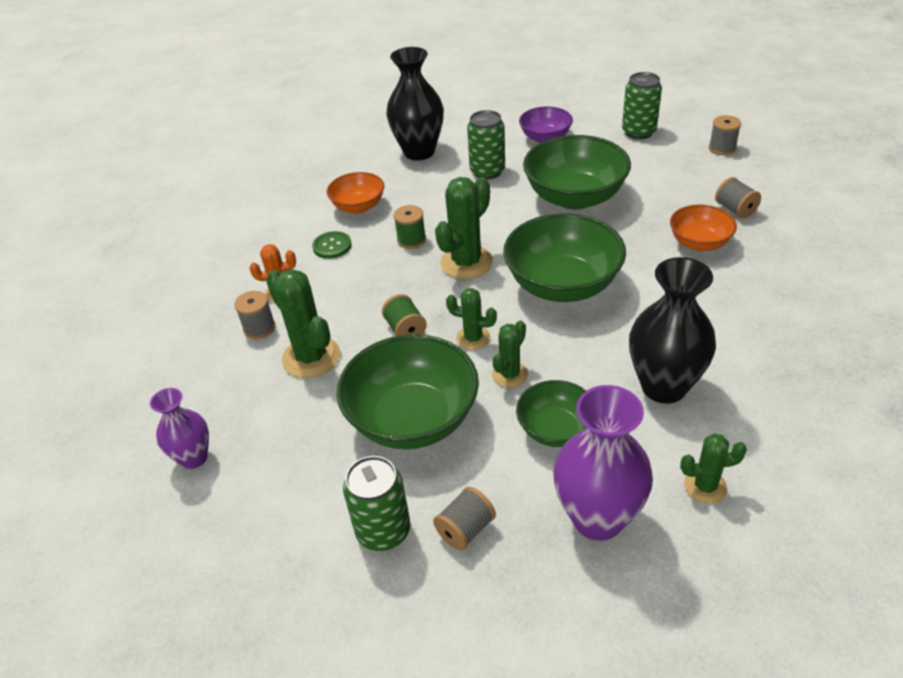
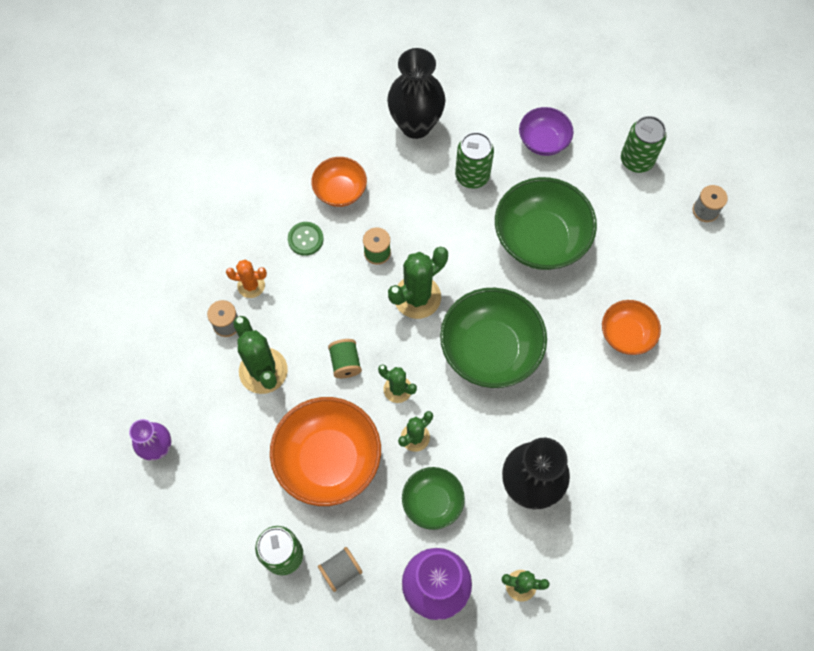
camera: 10 degrees right, 25 degrees up
(413, 419) = (328, 460): green bowl -> orange bowl
(735, 209) = (677, 301): grey spool -> none

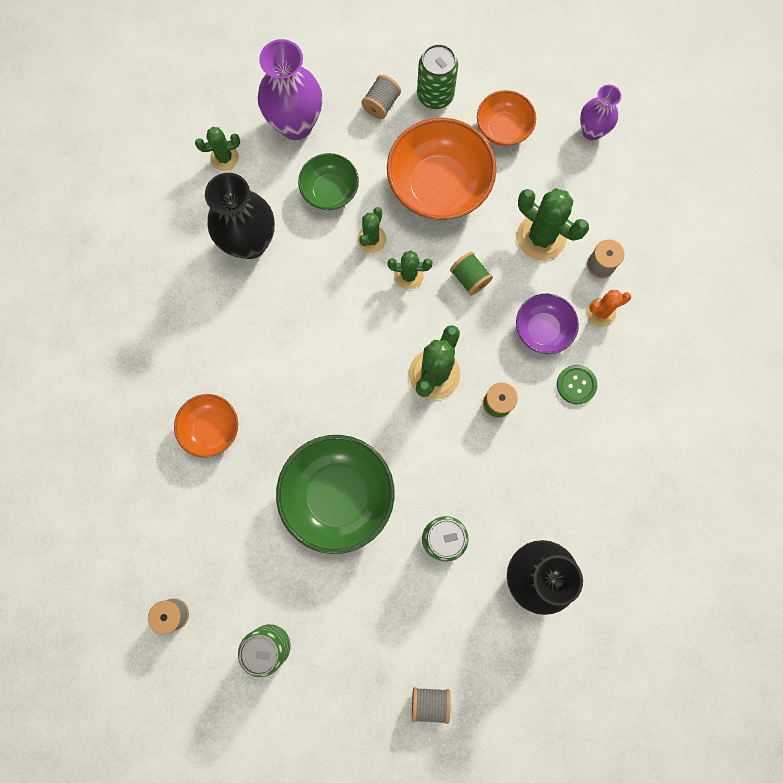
camera: 155 degrees right, 10 degrees up
(340, 191) = (571, 455): orange bowl -> orange bowl (503, 129)
(490, 350) = (339, 352): green bowl -> none
(532, 80) = (430, 702): none -> grey spool
(543, 141) = (383, 621): purple bowl -> purple bowl (542, 329)

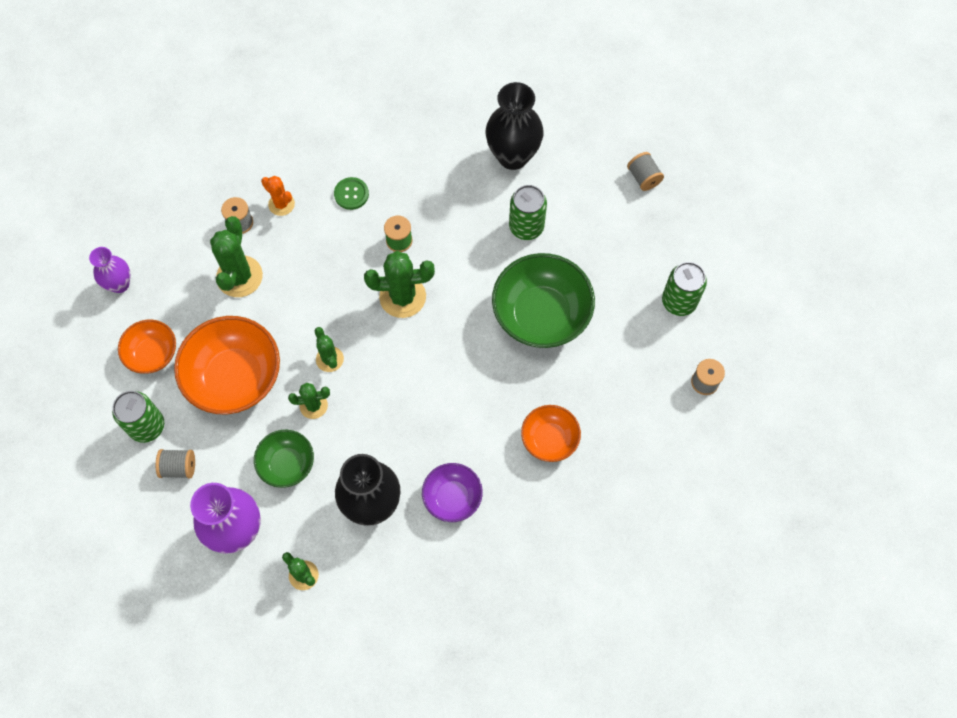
camera: 120 degrees left, 10 degrees down
(469, 278) = (306, 312): green spool -> none
(542, 329) = (319, 238): purple bowl -> purple bowl (452, 497)

